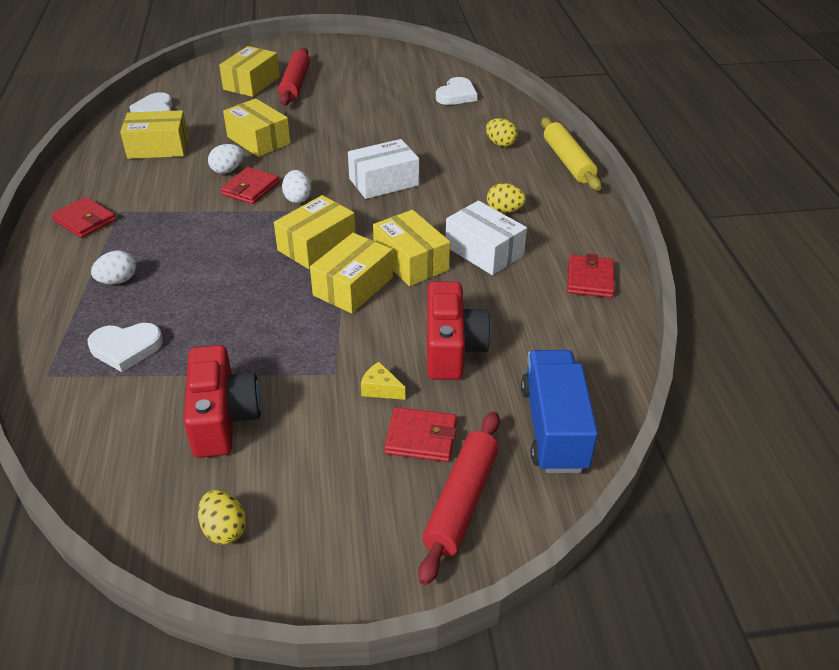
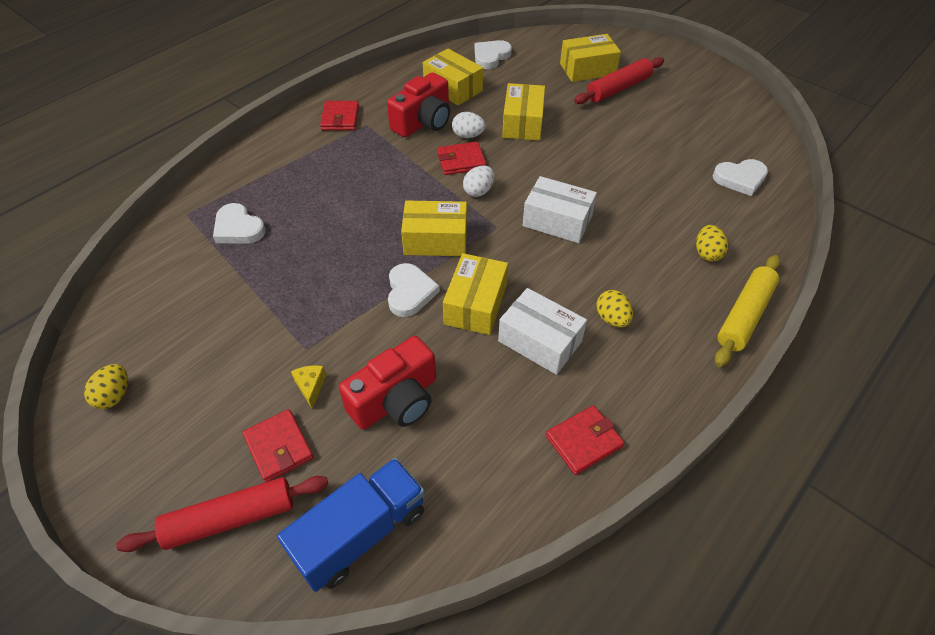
camera: 50 degrees right, 10 degrees up
(118, 281) = (297, 176): white egg -> none
(223, 418) = (212, 321): red camera -> red camera (423, 122)
(353, 286) = (410, 292): yellow box -> white heart
(484, 251) = (540, 341): white box -> white box turned 60 degrees counterclockwise

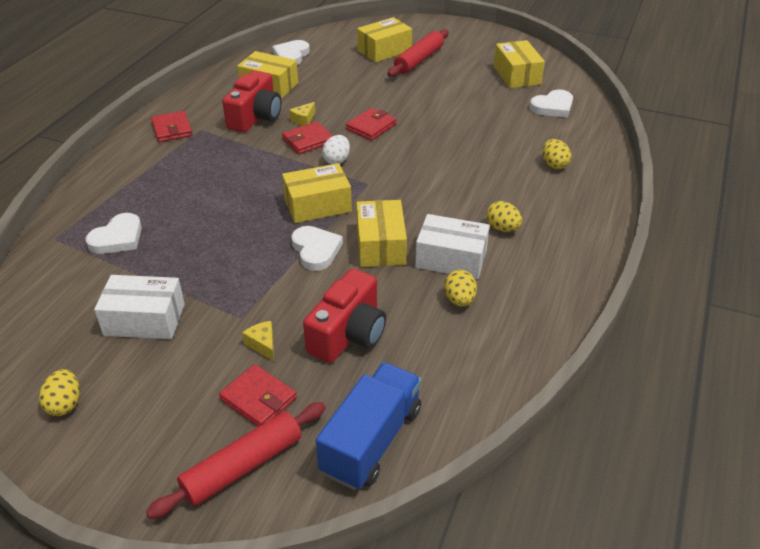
camera: 20 degrees left, 10 degrees down
(238, 228) = (118, 238): white heart -> white heart turned 75 degrees counterclockwise
(468, 135) = (303, 120): white egg -> yellow cheese
(522, 123) = (348, 101): yellow box -> yellow box (517, 75)
(525, 394) = (459, 300): none -> yellow egg
(557, 221) = (418, 168): white box -> white box (144, 319)
(584, 441) = (525, 320): red wallet -> red wallet (371, 127)
(744, 316) = (605, 201): yellow rolling pin -> none

